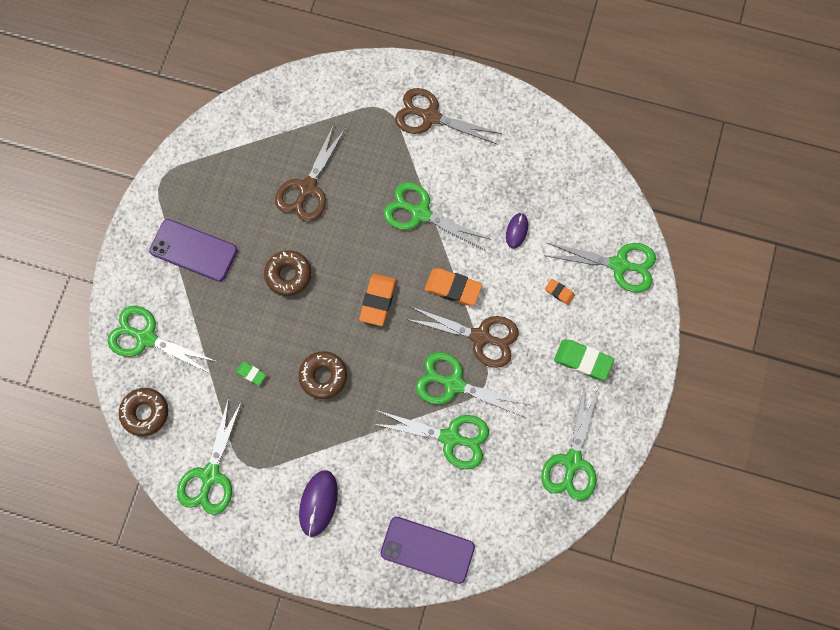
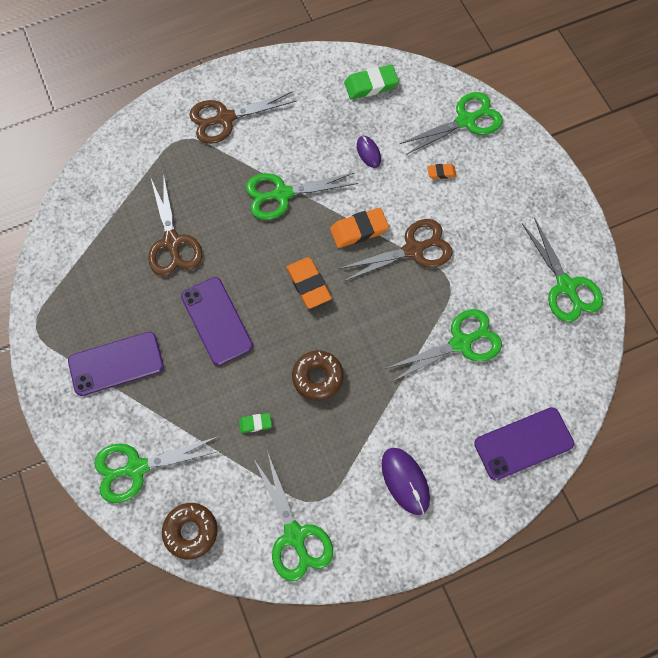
camera: 40 degrees left, 5 degrees down
(288, 275) = (216, 321): brown donut -> purple phone
(453, 384) = (425, 301): green scissors -> none
(583, 360) = (504, 208): green eraser -> green eraser (371, 85)

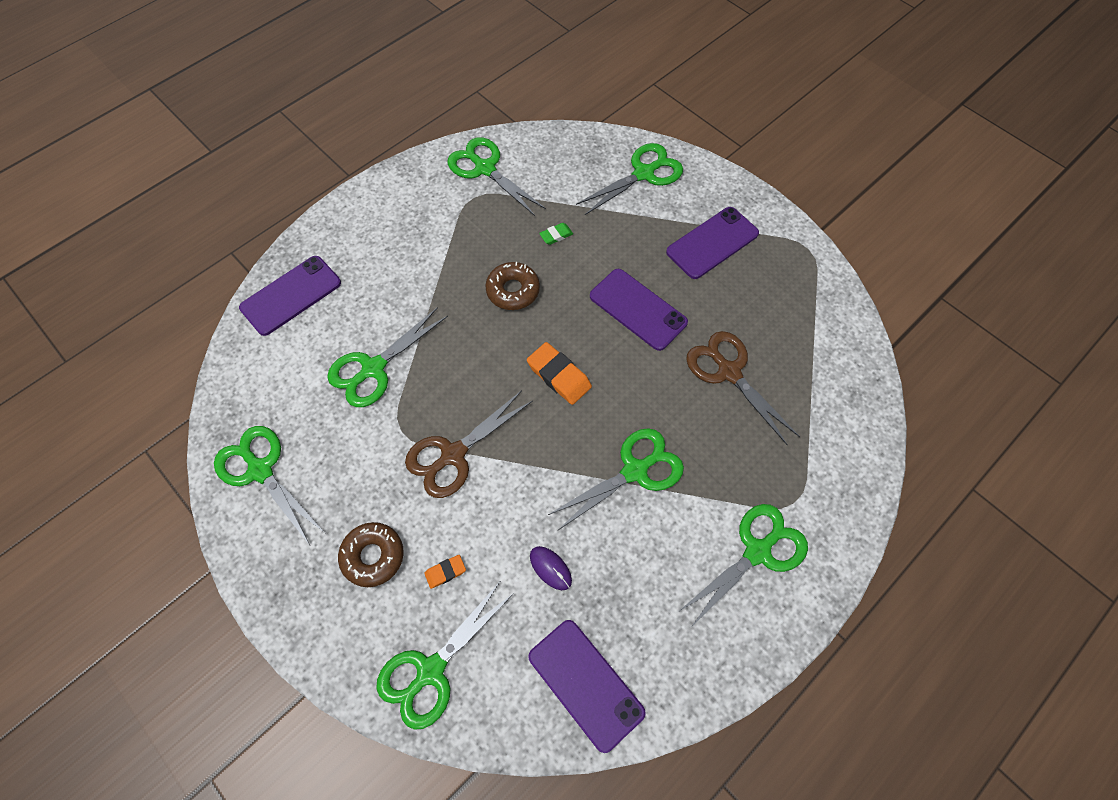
camera: 160 degrees right, 5 degrees down
(191, 531) = (573, 147): brown donut -> brown donut (373, 556)
(225, 119) = (758, 551): brown scissors -> green scissors
(359, 230) = (525, 457): orange eraser -> none
(371, 85) = (585, 684): green eraser -> purple phone
(405, 481) = (400, 233): purple mouse -> none

